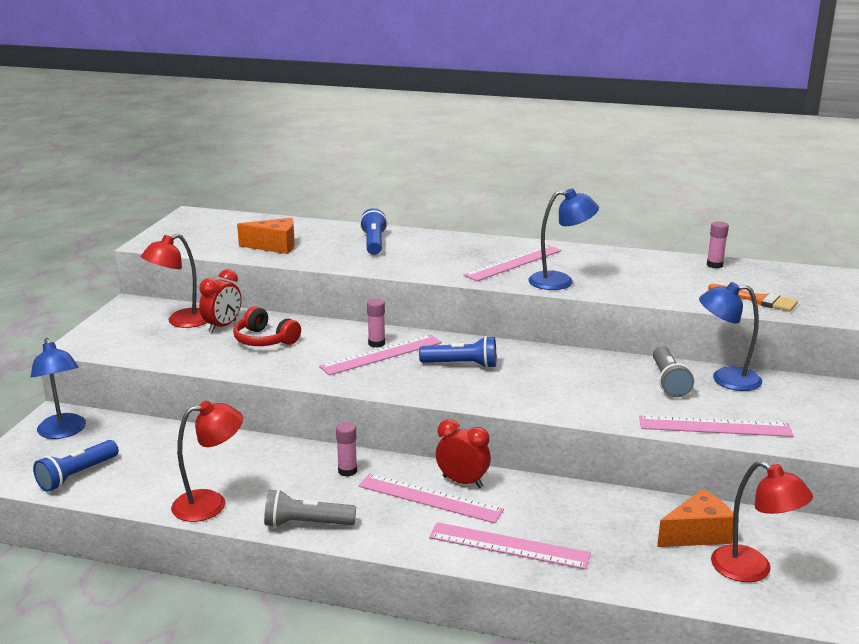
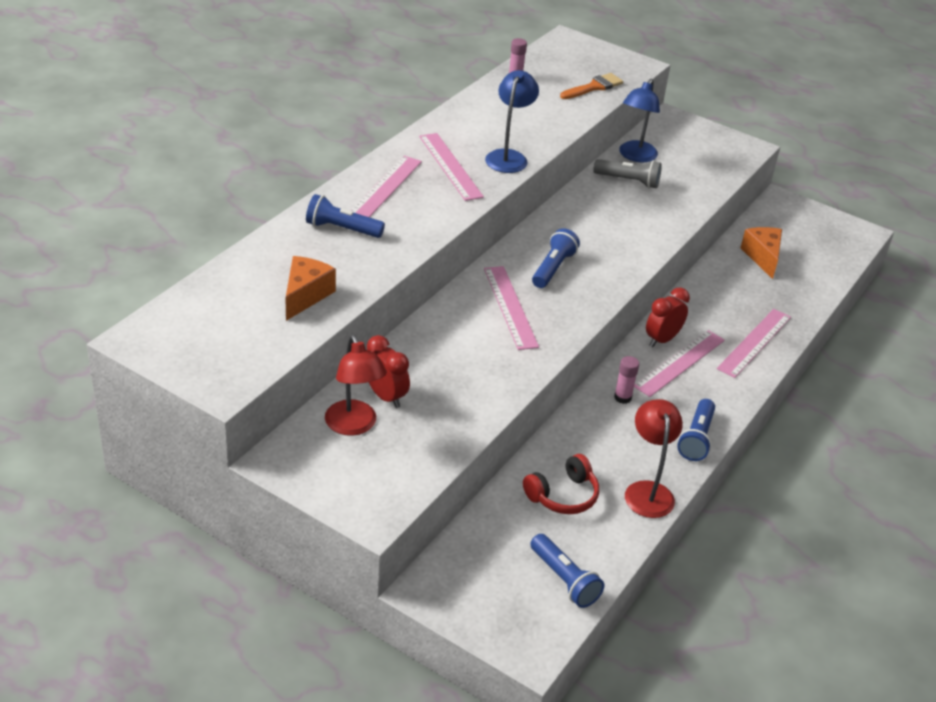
camera: 75 degrees left, 15 degrees up
(63, 432) = (467, 585): blue lamp -> none
(265, 340) = (438, 373): red headphones -> red headphones (563, 495)
(306, 524) = (696, 439): grey flashlight -> blue flashlight
(376, 343) = (484, 304): pink glue stick -> none
(714, 426) = (703, 188): pink ruler -> pink ruler (384, 188)
(752, 570) = (806, 252): red lamp -> none

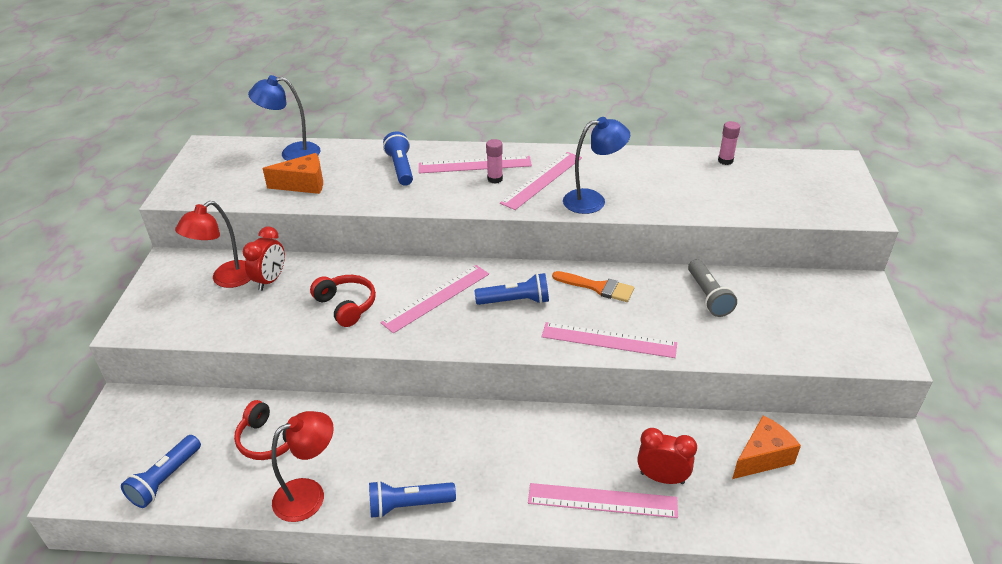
camera: 65 degrees right, 0 degrees up
(474, 361) = (346, 306): none -> red headphones
(593, 87) = (776, 203): orange brush -> orange brush (597, 287)
(622, 397) = (430, 430): pink glue stick -> pink glue stick (495, 179)
(635, 156) = (757, 286): blue lamp -> blue lamp (292, 153)
(662, 340) = (540, 427): red clock -> red clock (662, 478)
(679, 363) = (515, 452): pink ruler -> pink ruler (608, 340)

